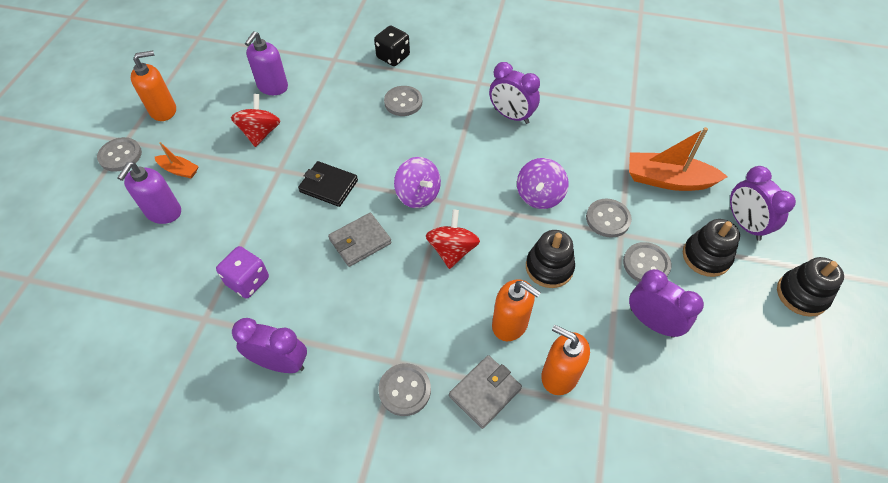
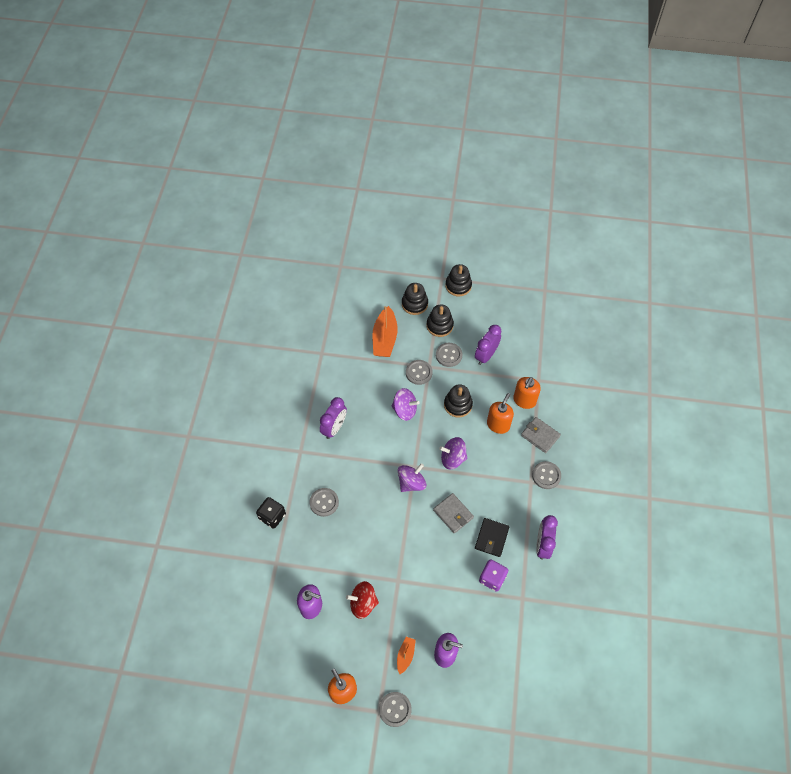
camera: 95 degrees left, 5 degrees up
(328, 186) = (409, 542): black wallet -> black wallet (491, 538)
(452, 250) = (452, 458): red spinning top -> purple spinning top
(744, 224) = (414, 304): purple clock -> black stacking toy

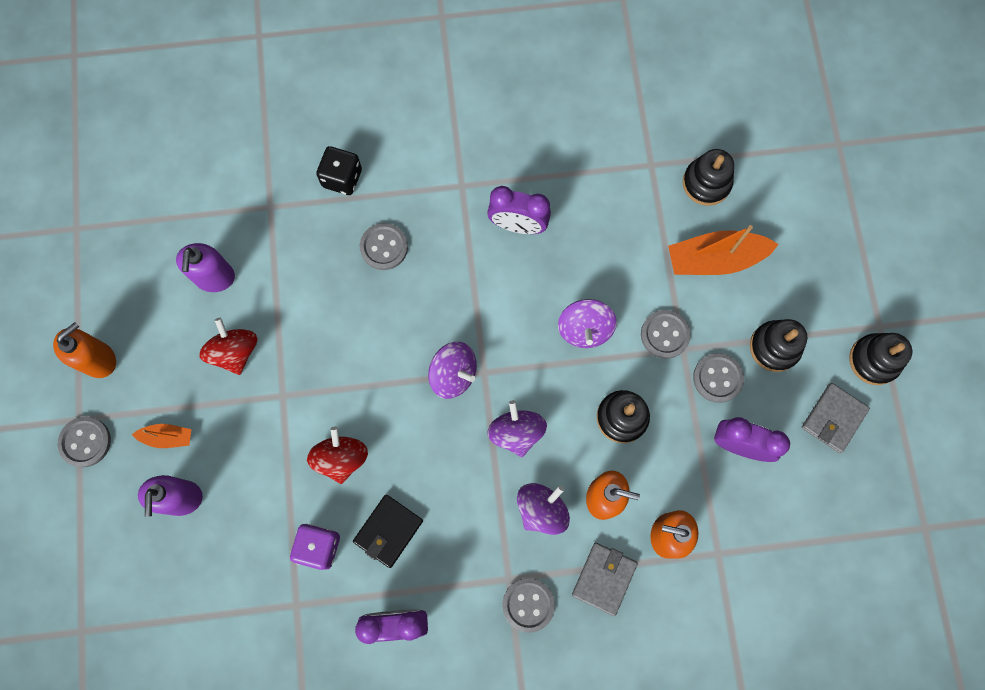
camera: 75 degrees right, 15 degrees up
(414, 304) = (805, 292): black stacking toy -> black stacking toy (706, 183)
(444, 555) = (341, 458): none -> red spinning top
(453, 514) = (415, 456): grey wallet -> grey wallet (833, 418)
(491, 538) = (388, 531): black wallet -> black wallet turned 60 degrees counterclockwise
(497, 456) = (541, 510): none -> purple spinning top

